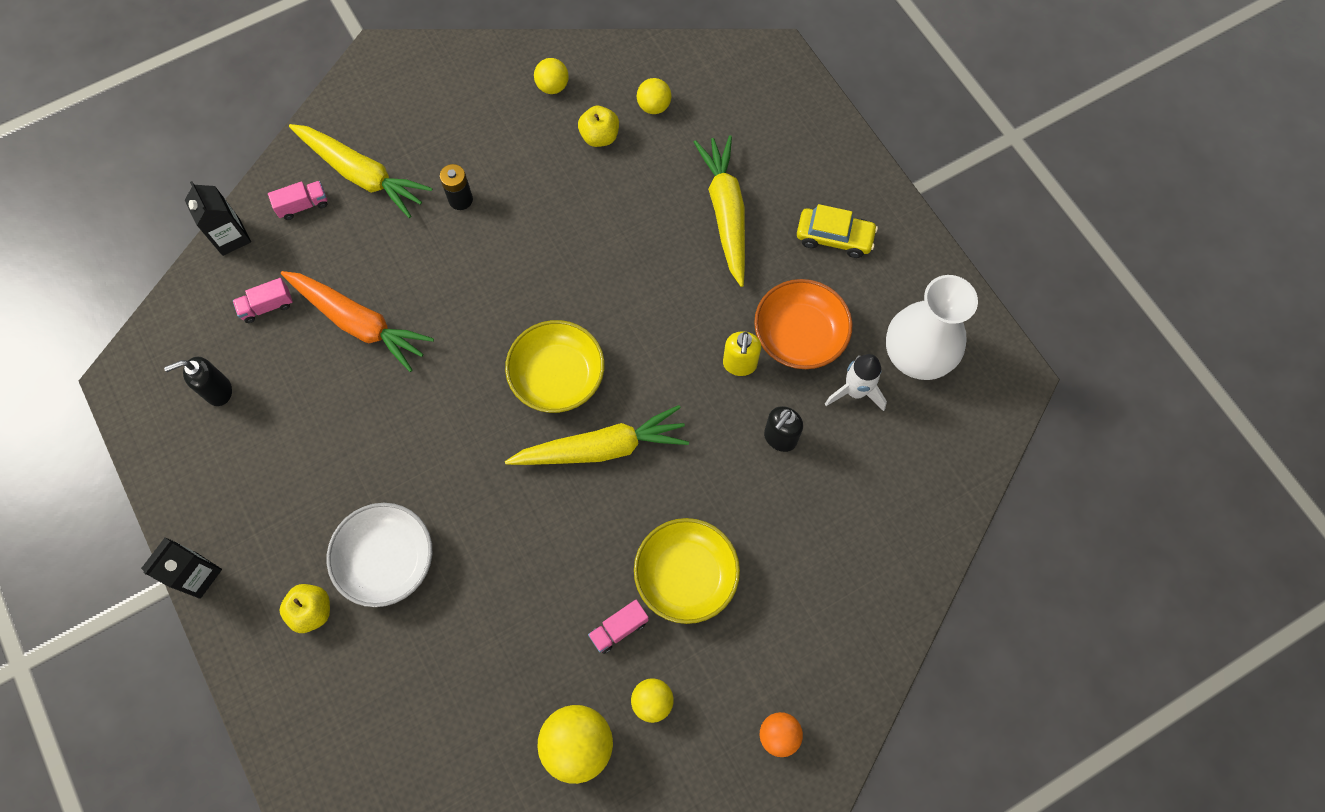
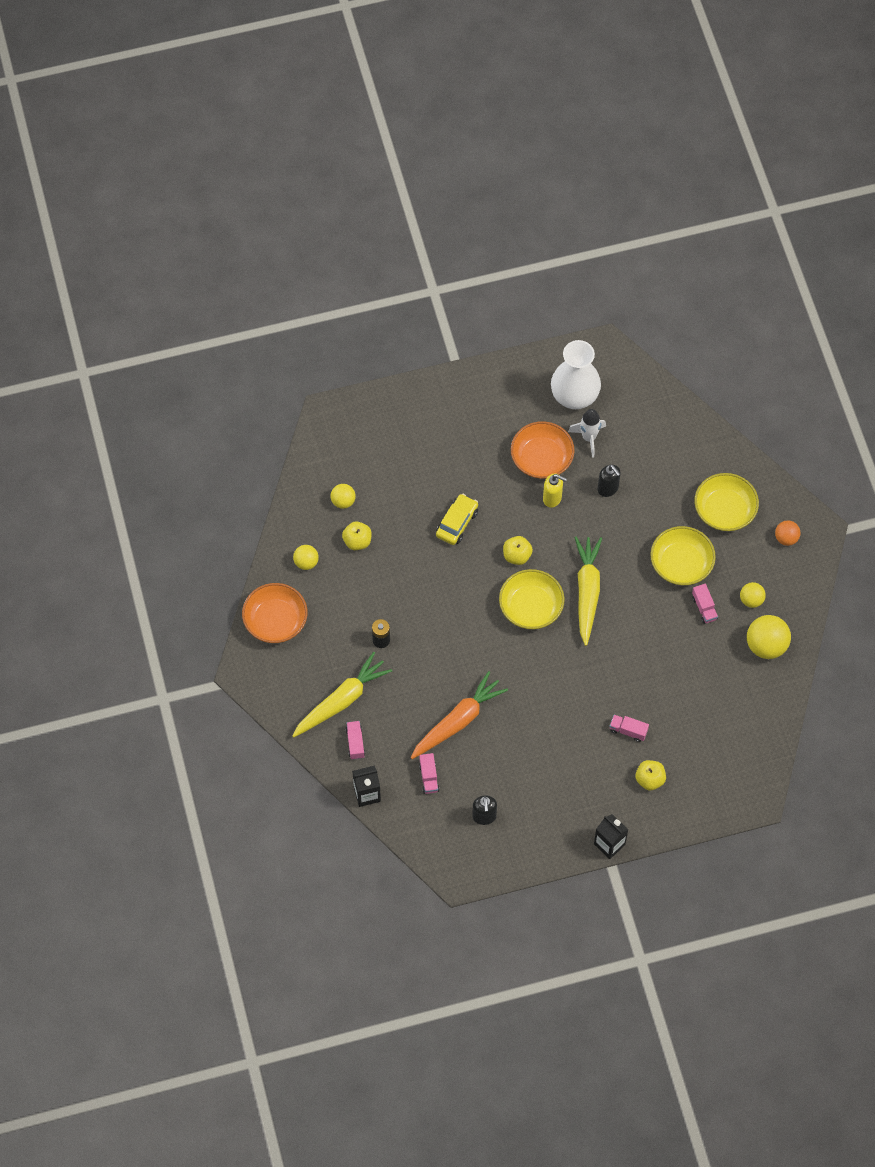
camera: 75 degrees left, 5 degrees down
(387, 560) = (628, 730): white bowl -> pink truck
(460, 73) = (275, 620): none -> orange bowl
(633, 338) = (517, 556): none -> yellow apple
(726, 213) = (440, 478): yellow carrot -> none
(798, 622) = (724, 510): none -> yellow bowl
(834, 237) = (478, 418): yellow car -> yellow car (457, 523)

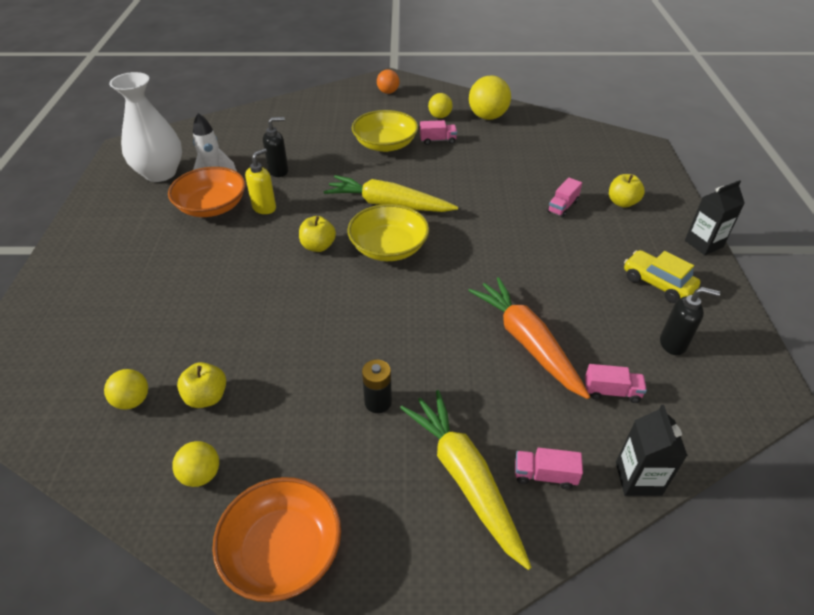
camera: 75 degrees left, 20 degrees down
(457, 523) = (245, 287): yellow car -> yellow car (657, 283)
(724, 510) = (344, 114): yellow bowl -> none

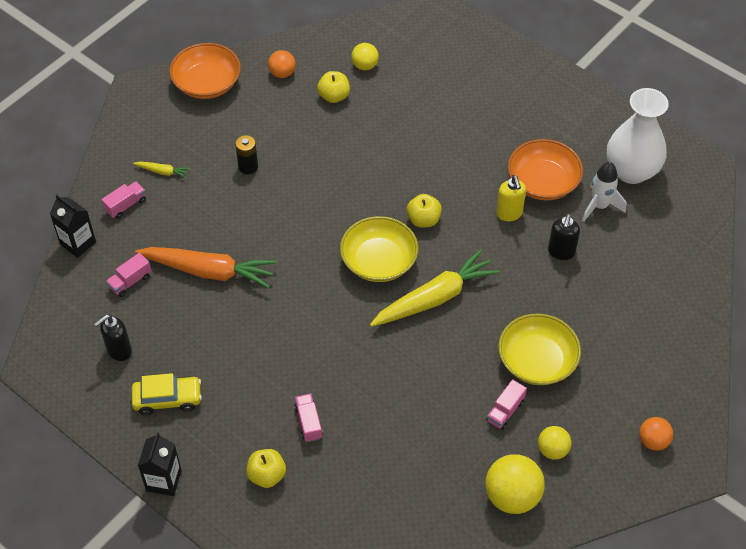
camera: 130 degrees right, 10 degrees up
(201, 475) = (282, 73): yellow ball -> orange ball
(464, 478) = (163, 172): yellow carrot -> yellow carrot, size x0.43

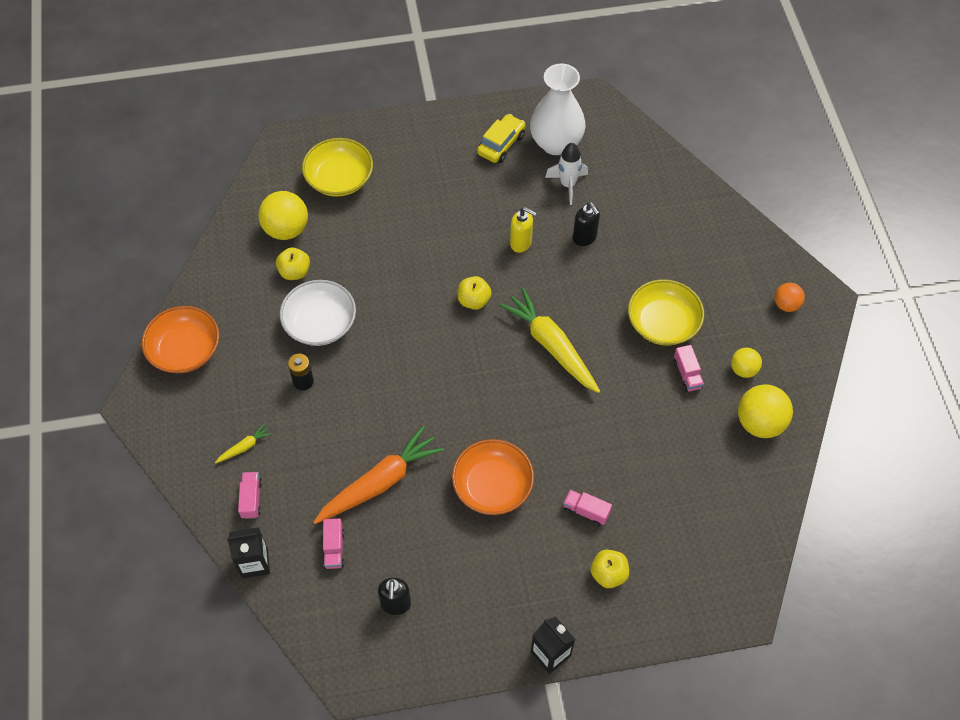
camera: 50 degrees left, 5 degrees up
(167, 399) = (476, 598): yellow car -> yellow car (501, 144)
(282, 73) = (233, 290): orange ball -> none
(306, 142) = (320, 323): none -> white bowl
(365, 66) = (286, 229): yellow ball -> yellow ball, size x1.72
(379, 261) = (483, 357): yellow bowl -> yellow bowl (339, 179)
(435, 298) = (551, 345): yellow carrot -> yellow carrot turned 45 degrees counterclockwise
(543, 182) = (513, 201): orange bowl -> orange bowl (492, 486)

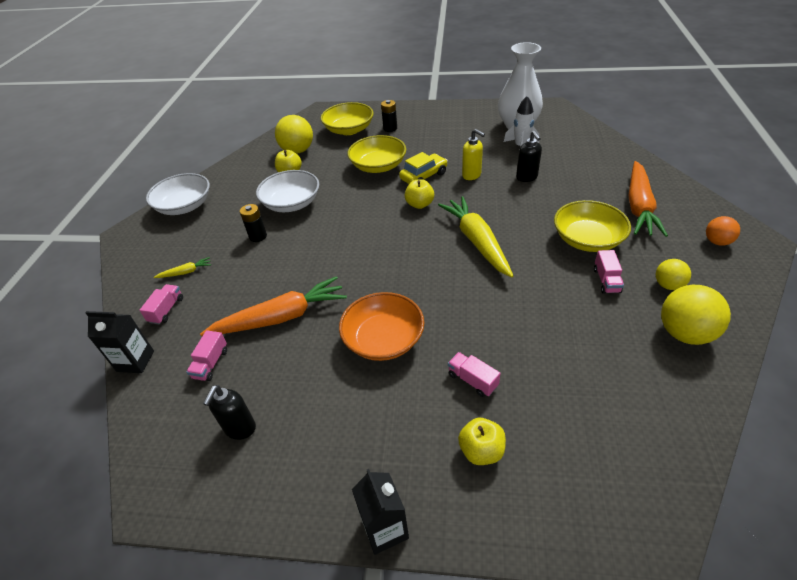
camera: 20 degrees right, 15 degrees down
(185, 350) = (185, 206): orange bowl -> white bowl
(394, 169) = (390, 128): none -> black battery
(403, 243) = (378, 166): none -> yellow bowl
(501, 144) = (474, 123): yellow car -> yellow car (423, 176)
(709, 266) = (639, 206): none -> orange carrot

